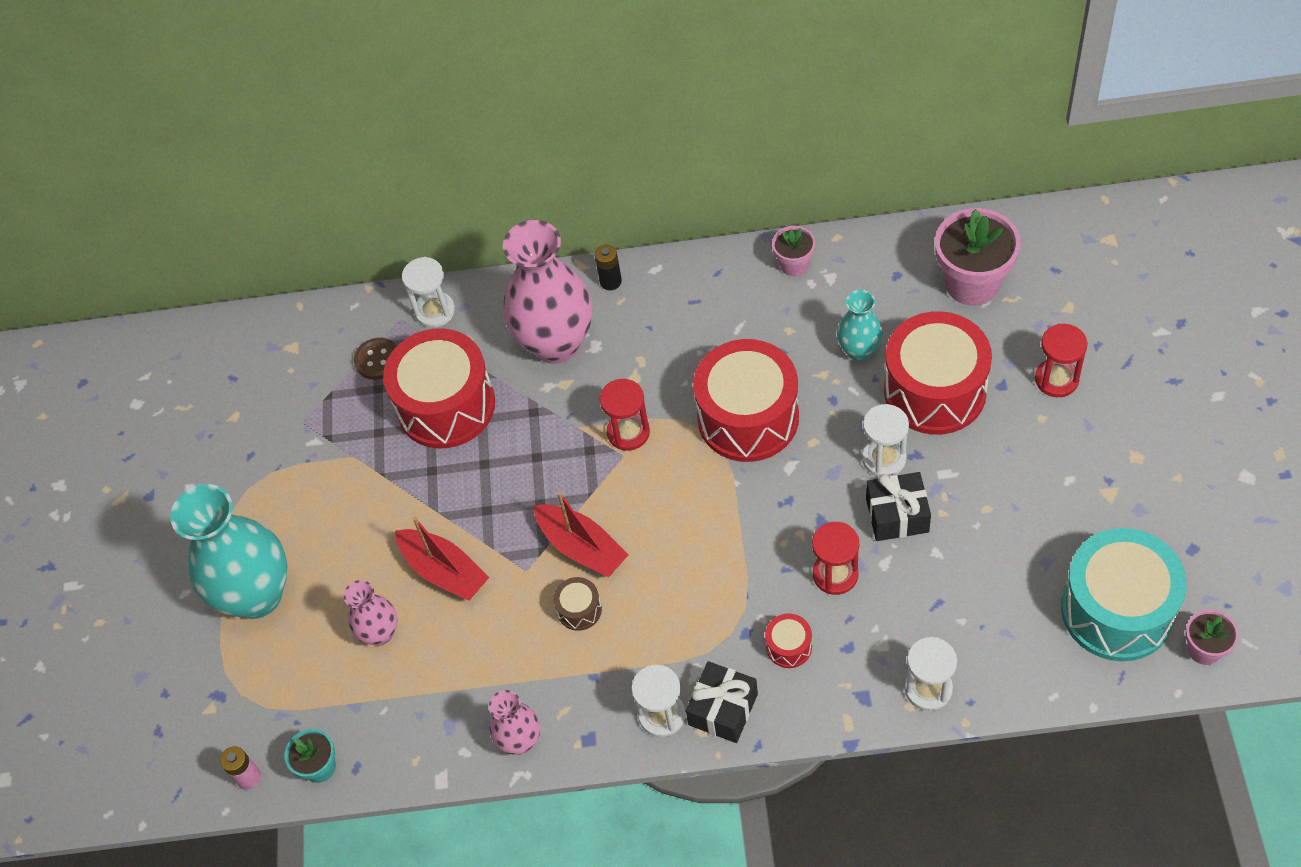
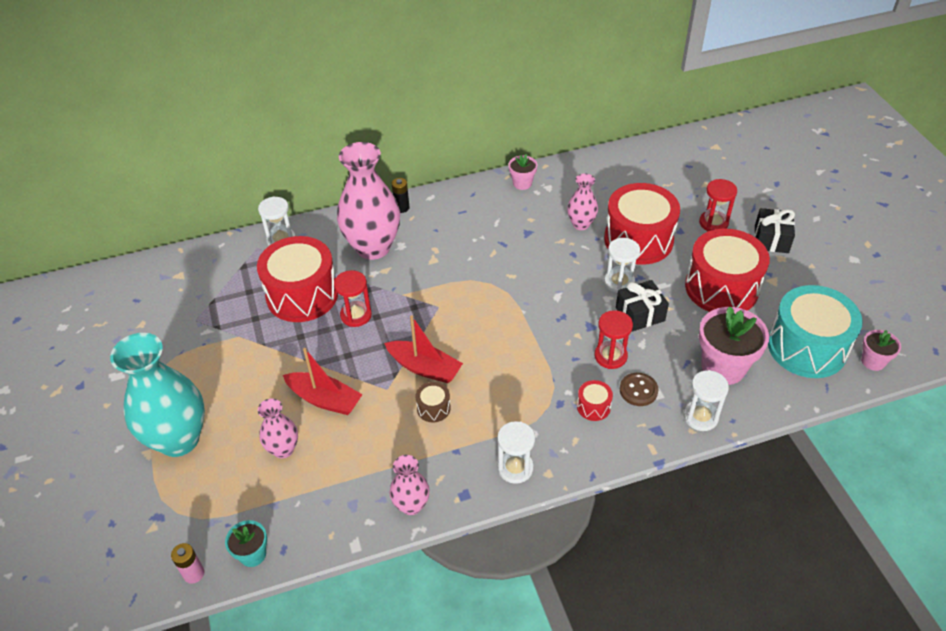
camera: 20 degrees left, 10 degrees down
(377, 360) = (245, 274): brown button -> brown button (638, 390)
(628, 432) = (438, 292): red hourglass -> red hourglass (356, 315)
(723, 709) = (559, 456): black gift -> black gift (771, 239)
(748, 417) = (519, 272): red drum -> red drum (721, 288)
(859, 350) = (581, 224): turquoise vase -> pink vase
(972, 283) = (640, 179): pink flower pot -> pink flower pot (723, 367)

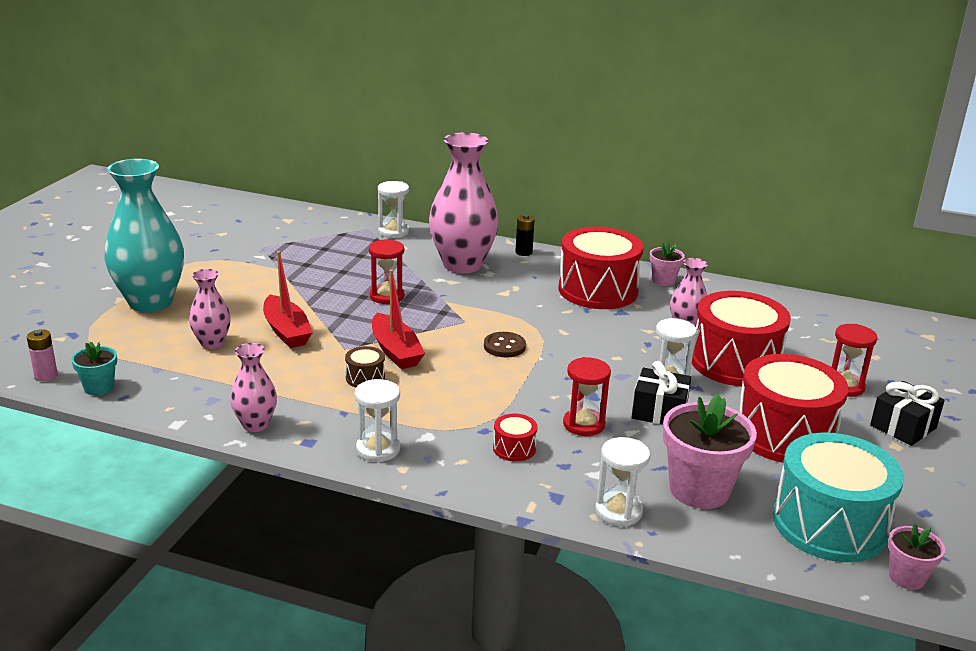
camera: 35 degrees right, 20 degrees down
(302, 295) = (362, 267): red drum -> red drum (598, 290)
(638, 390) = (578, 460): brown button -> brown button (504, 346)

